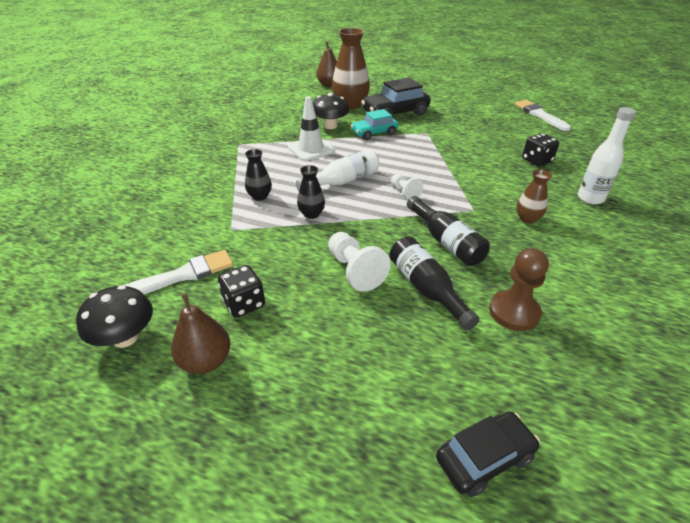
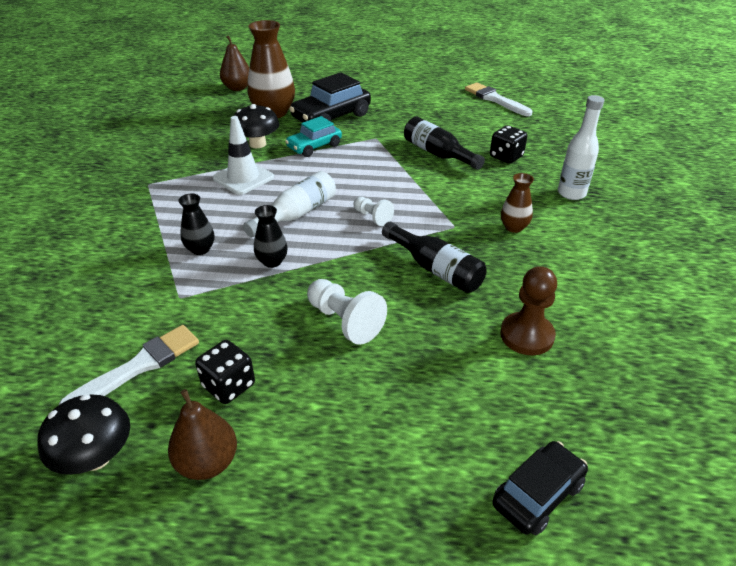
camera: 15 degrees left, 0 degrees up
(426, 288) = (429, 327): black bottle -> black bottle (438, 154)

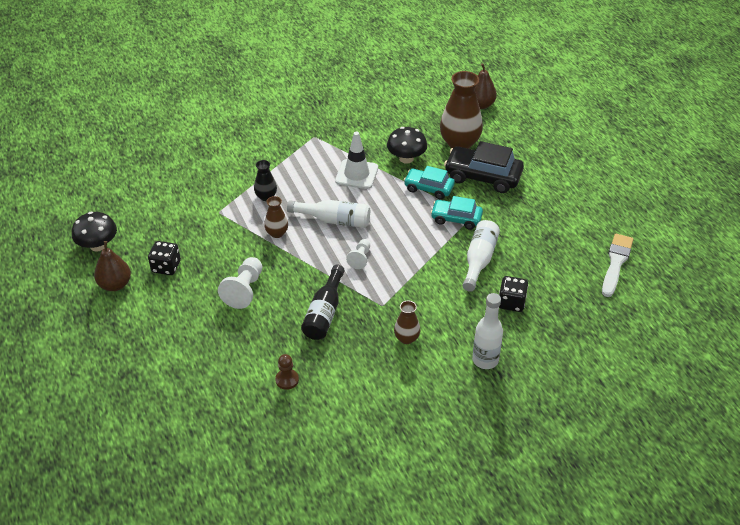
camera: 60 degrees right, 5 degrees up
(138, 366) = (158, 227): white brush -> none
(272, 261) = (277, 233): black vase -> brown vase
(371, 147) = (456, 219): none -> turquoise car
(438, 154) = (479, 260): black bottle -> white bottle
(527, 335) = (287, 380): brown pawn -> brown pawn, size x0.61
(537, 494) = (163, 419): black car -> none

